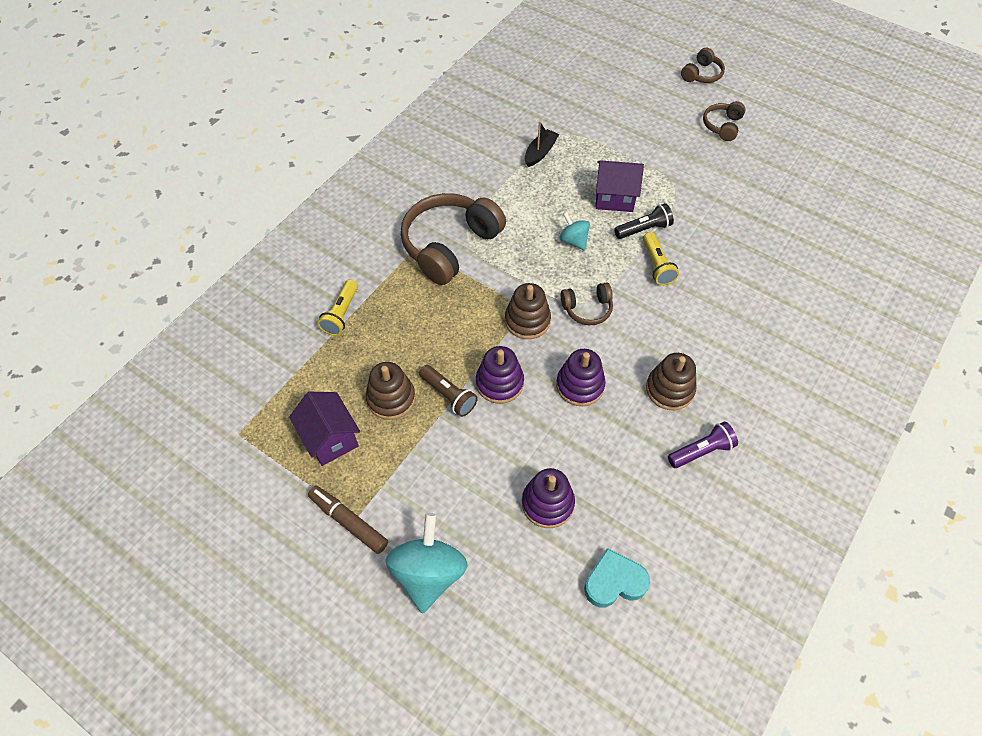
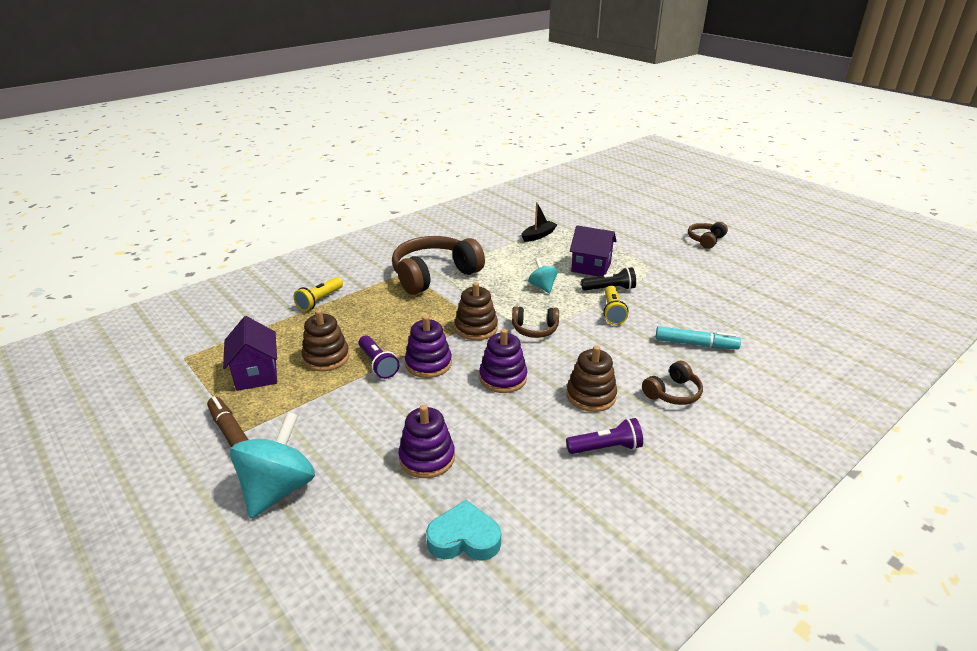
camera: 15 degrees right, 25 degrees down
(449, 395) = (378, 364): brown flashlight -> purple flashlight
(702, 74) = (697, 211): brown headphones -> brown headphones (673, 393)
(748, 296) = (695, 344): none -> turquoise marker

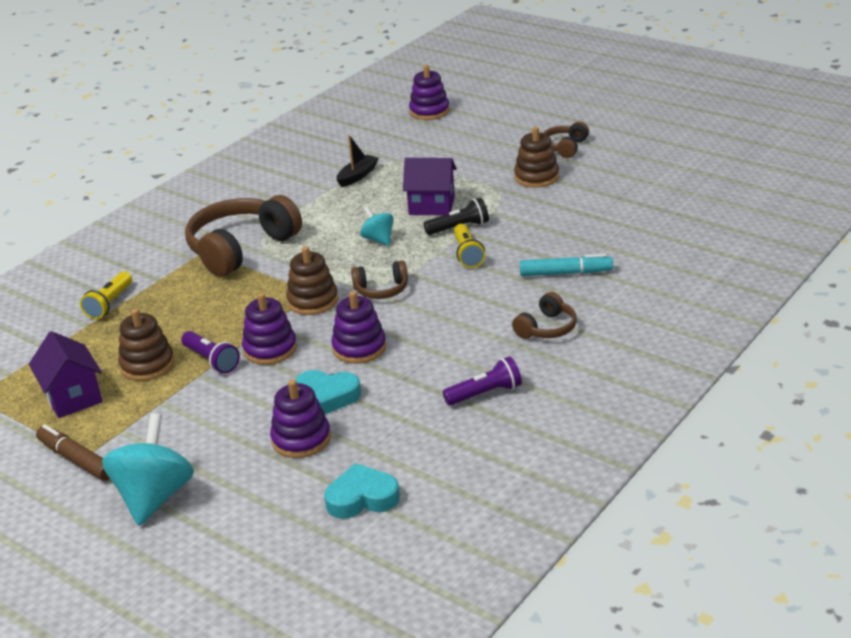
camera: 10 degrees left, 0 degrees up
(462, 419) = (327, 396): none -> turquoise heart
(591, 396) = (460, 347): brown stacking toy -> brown stacking toy (536, 177)
(603, 198) = (429, 111): none -> purple stacking toy

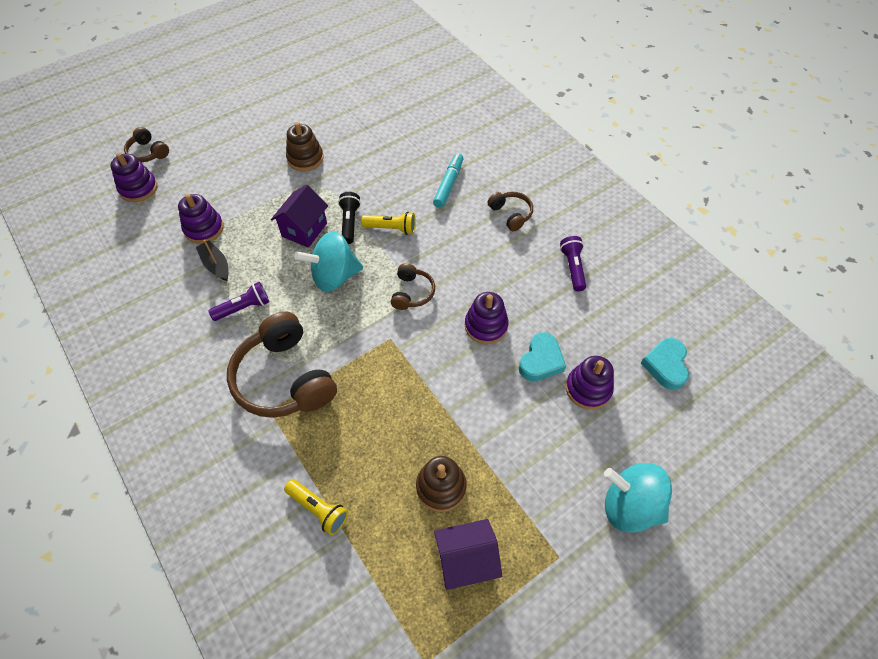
camera: 75 degrees left, 25 degrees up
(76, 460) = (562, 565): brown marker -> none
(211, 360) = (457, 433): purple flashlight -> purple flashlight (244, 307)
(270, 349) = (460, 386): purple stacking toy -> purple stacking toy (204, 228)
(313, 301) = (403, 342): brown stacking toy -> none
(378, 239) = (334, 276): turquoise spinning top -> turquoise spinning top, size x1.83
(565, 147) = (272, 130): brown headphones -> brown headphones (148, 152)

